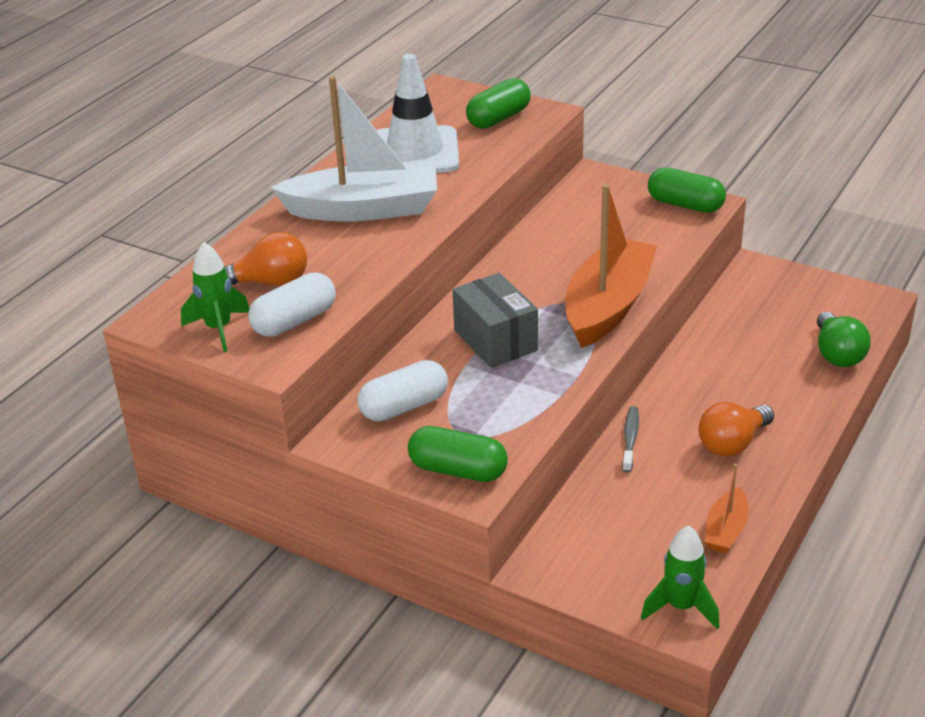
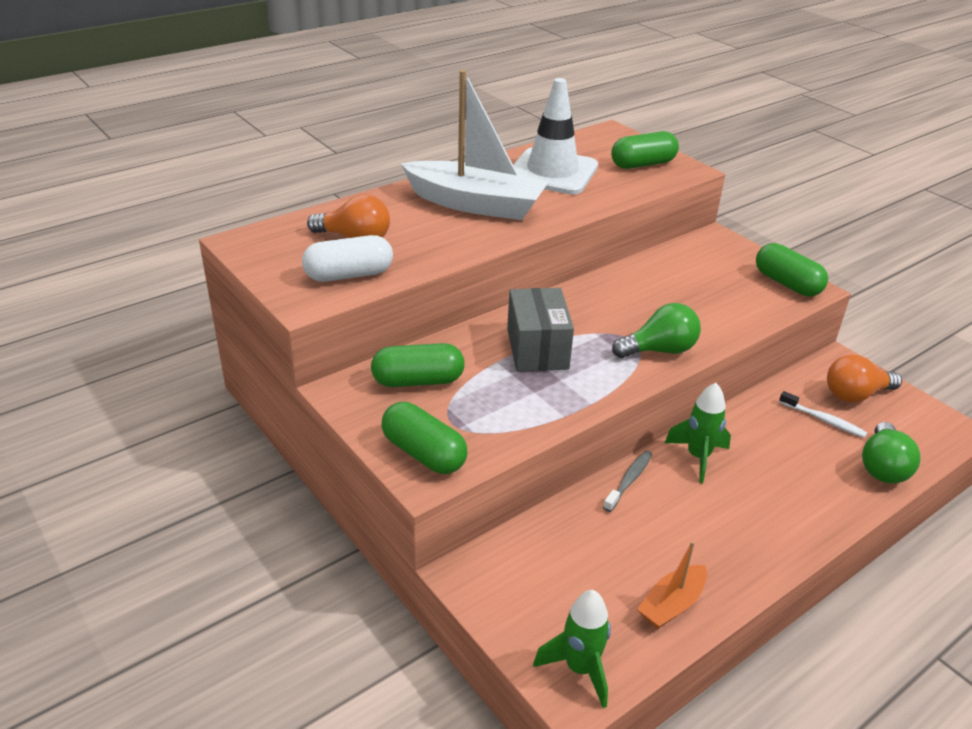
camera: 20 degrees right, 0 degrees up
(219, 329) = (284, 263): green rocket -> green rocket (698, 457)
(404, 407) = (418, 381): white capsule -> green capsule
(608, 306) = (659, 350): orange boat -> green light bulb
(732, 443) = (727, 519): orange light bulb -> orange light bulb (855, 395)
(768, 327) = (823, 420): none -> white toothbrush

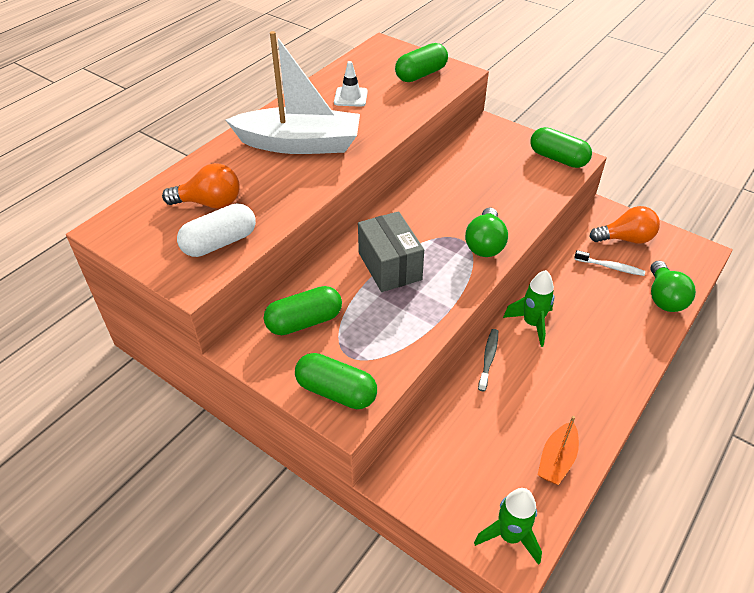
camera: 15 degrees left, 10 degrees up
(552, 172) = (350, 97): white traffic cone -> white traffic cone, size x0.47
(659, 350) = (485, 244): green light bulb -> green light bulb turned 135 degrees clockwise
(855, 395) = (625, 239): orange light bulb -> orange light bulb turned 150 degrees counterclockwise

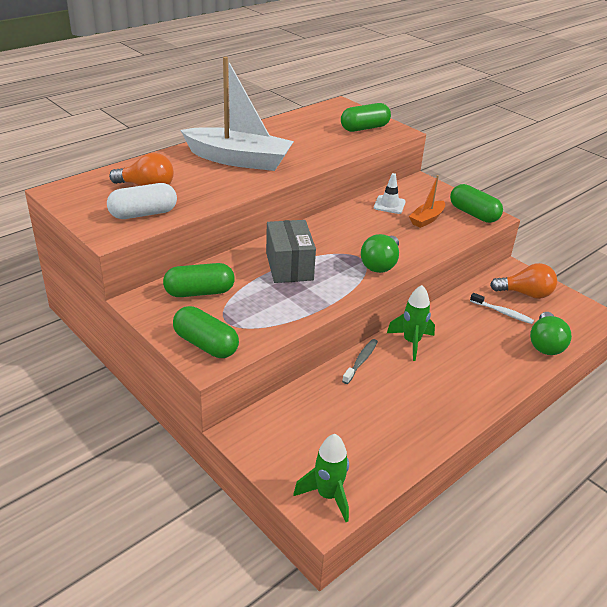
camera: 10 degrees right, 10 degrees down
(350, 97) = (296, 135): white traffic cone -> white traffic cone (389, 205)
(557, 459) = (394, 447): orange boat -> orange boat (427, 219)

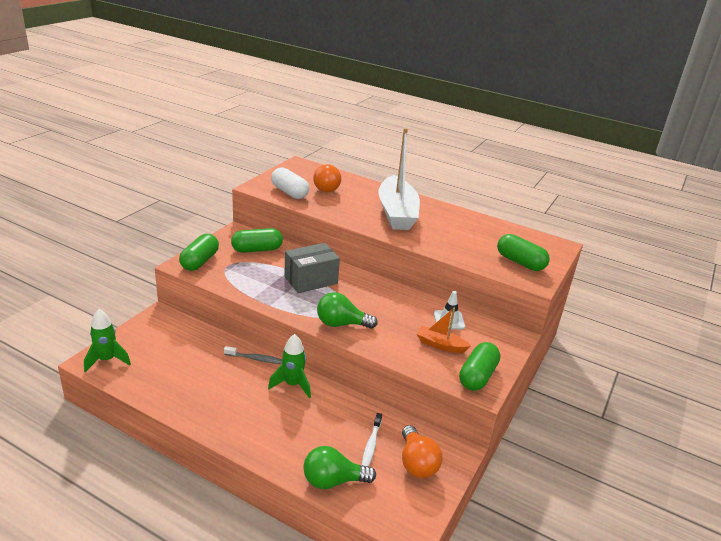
camera: 70 degrees right, 5 degrees down
(199, 292) = (257, 250): green capsule -> green capsule turned 75 degrees counterclockwise

